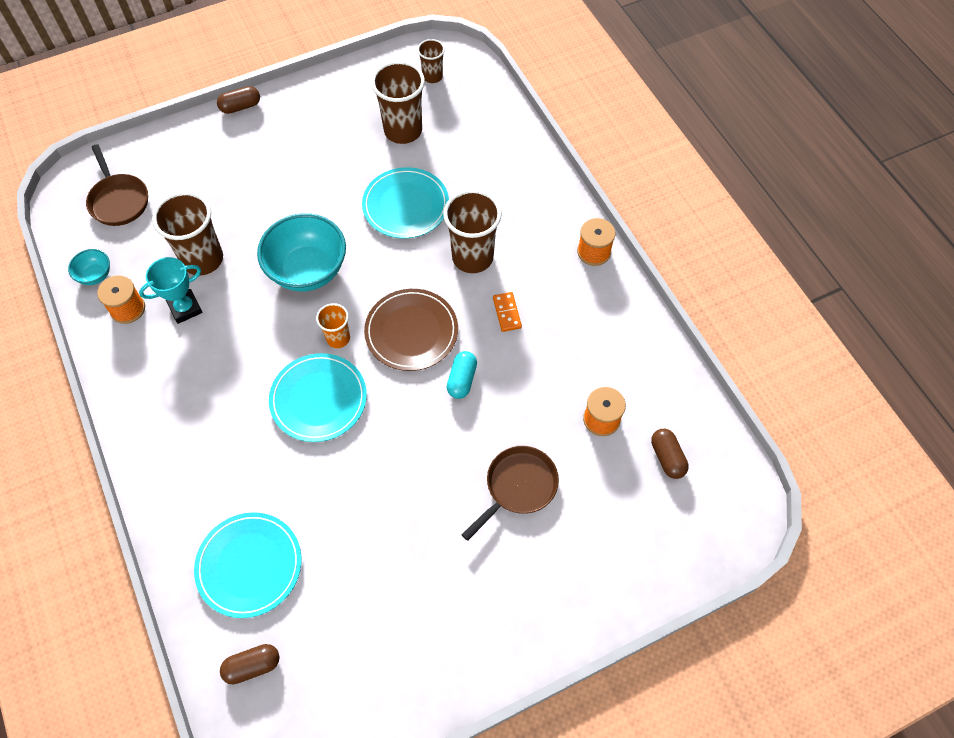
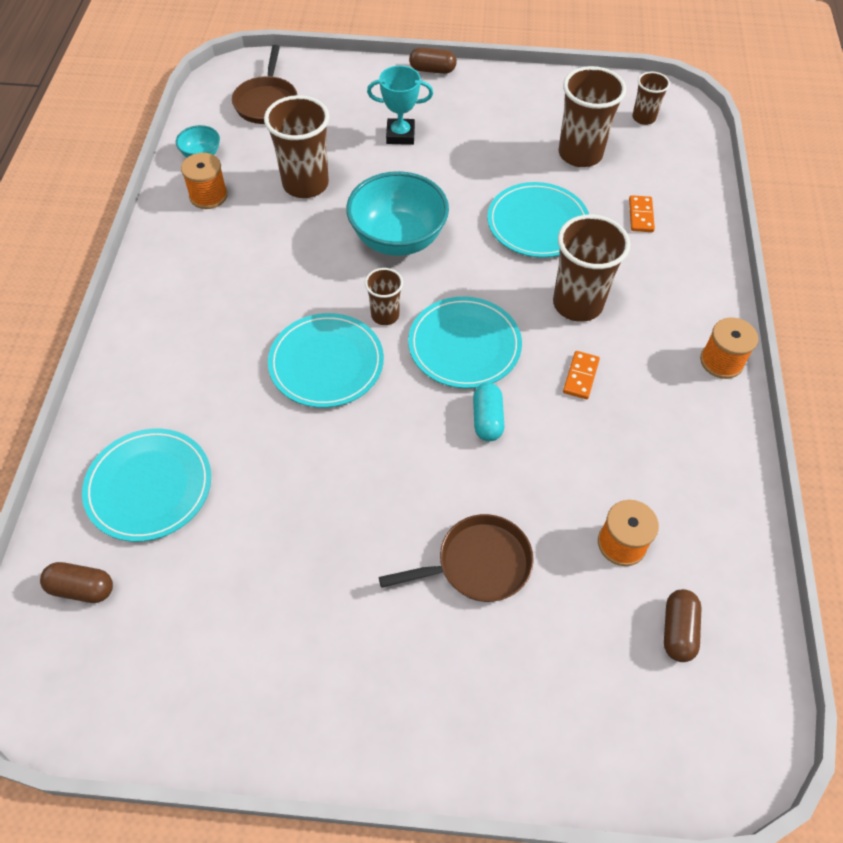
camera: 30 degrees right, 5 degrees down
(185, 308) = (259, 219): turquoise trophy -> turquoise trophy (400, 135)
(338, 338) = (385, 315): orange cup -> brown cup
(411, 331) = (464, 345): brown plate -> turquoise plate
(462, 380) = (487, 419): turquoise capsule -> turquoise capsule turned 45 degrees counterclockwise
(477, 162) = (641, 215): none -> orange domino

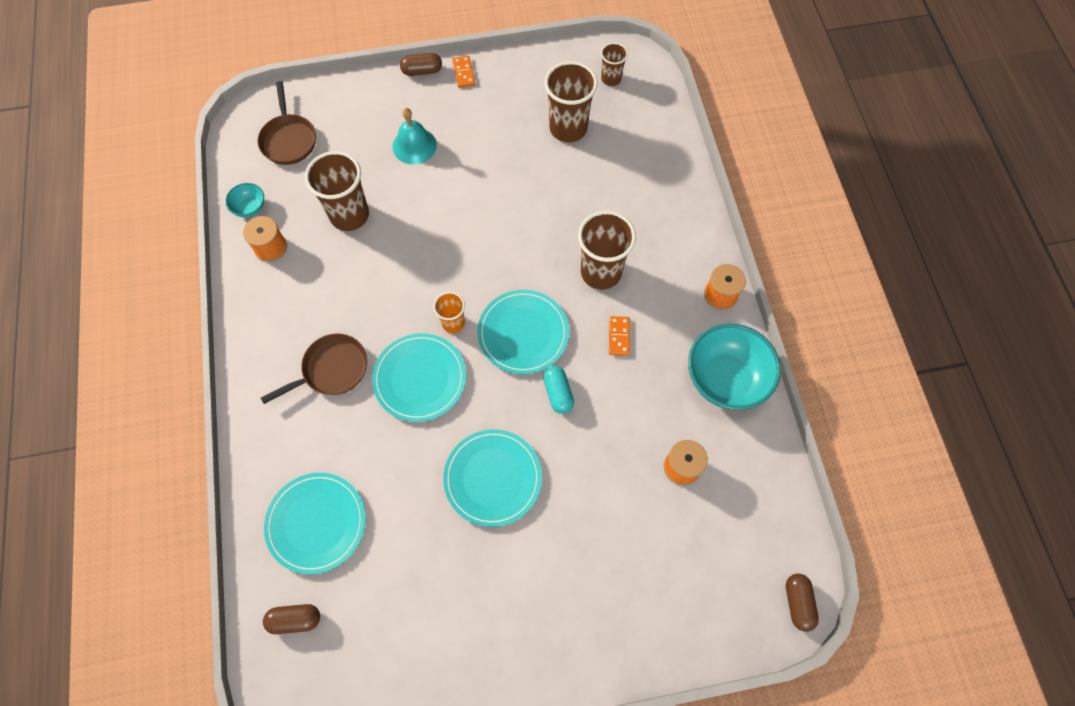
camera: 15 degrees left, 10 degrees up
(385, 315) = (453, 323): brown cup -> orange cup
(398, 239) = (442, 249): turquoise bowl -> turquoise bowl (725, 379)
(400, 135) = (414, 146): turquoise trophy -> turquoise bell
(478, 564) = (583, 513): brown pan -> brown pan (331, 370)
(537, 223) = (551, 205): turquoise plate -> turquoise plate (493, 478)
(641, 215) = (630, 176): orange domino -> orange domino (464, 73)
(678, 630) = (735, 523): brown capsule -> brown capsule (797, 603)

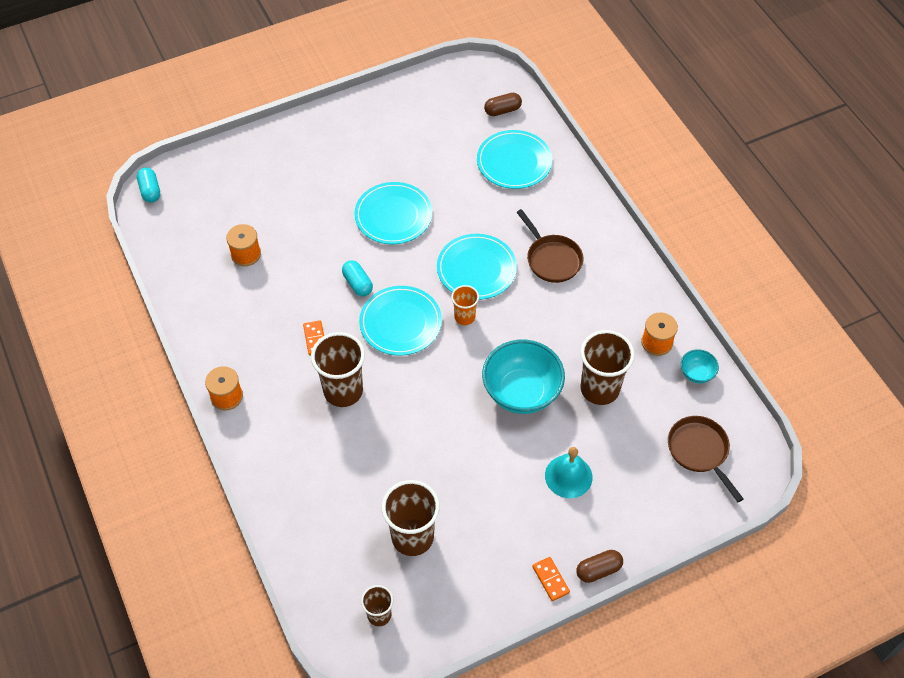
camera: 165 degrees right, 10 degrees down
(331, 370) = (552, 259): brown pan -> brown pan turned 75 degrees counterclockwise
(725, 379) = (216, 326): turquoise bowl -> turquoise bowl (521, 392)
(797, 603) = (150, 190): brown capsule -> turquoise capsule

